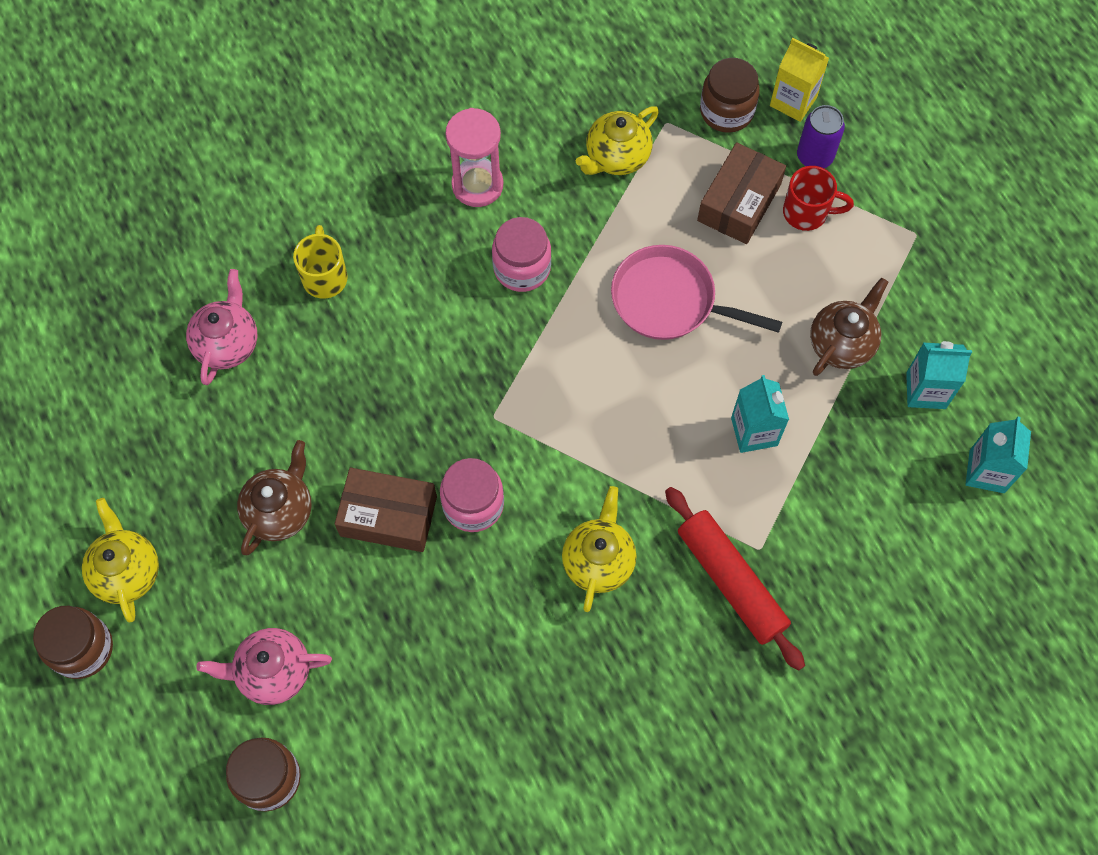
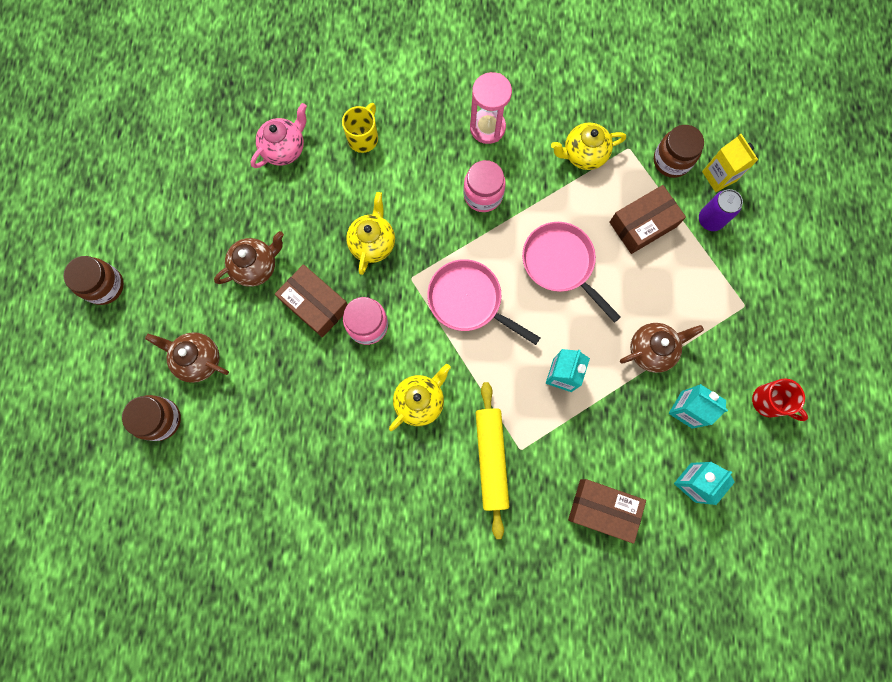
camera: 30 degrees right, 10 degrees up
(127, 571) = (153, 255): yellow teapot -> yellow teapot (373, 243)
(273, 672) = (198, 360): pink teapot -> brown teapot
(584, 405) = (469, 301): none -> pink pan
(731, 581) = (491, 459): red rolling pin -> yellow rolling pin
(807, 212) = (682, 254): red mug -> red mug (769, 402)
(903, 564) = (603, 509): none -> brown box

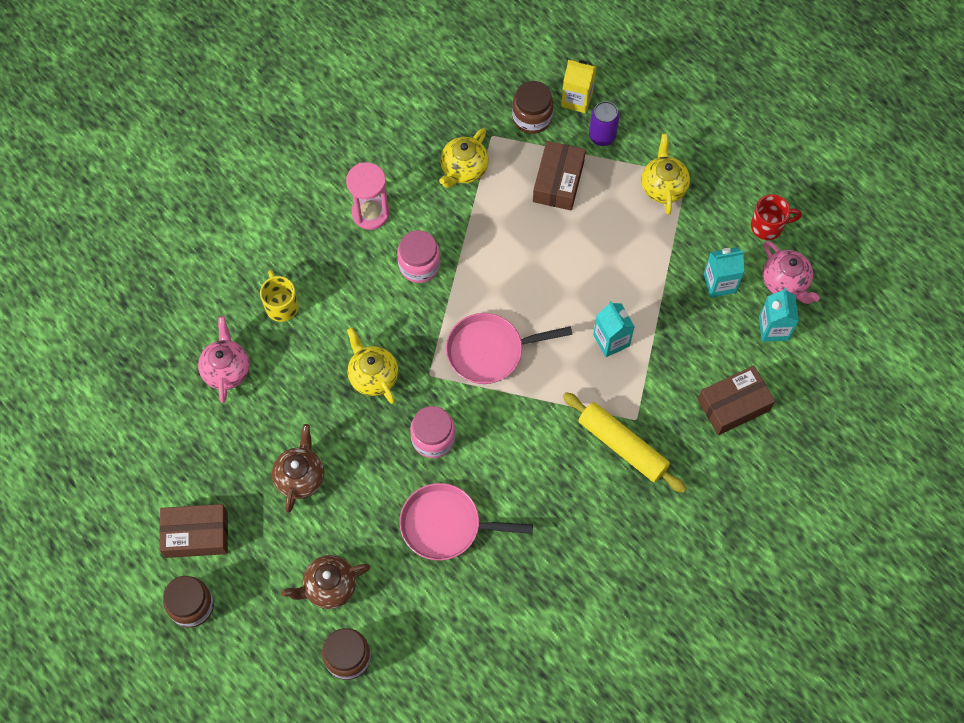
camera: 45 degrees left, 10 degrees down
(315, 304) = (377, 461): brown box -> brown box (196, 534)
(420, 401) = (529, 455): yellow teapot -> yellow teapot (663, 186)
(561, 264) = (529, 263): pink pan -> pink pan (446, 525)
(652, 350) = (655, 264): brown teapot -> none
(738, 457) = (785, 283): none -> pink teapot

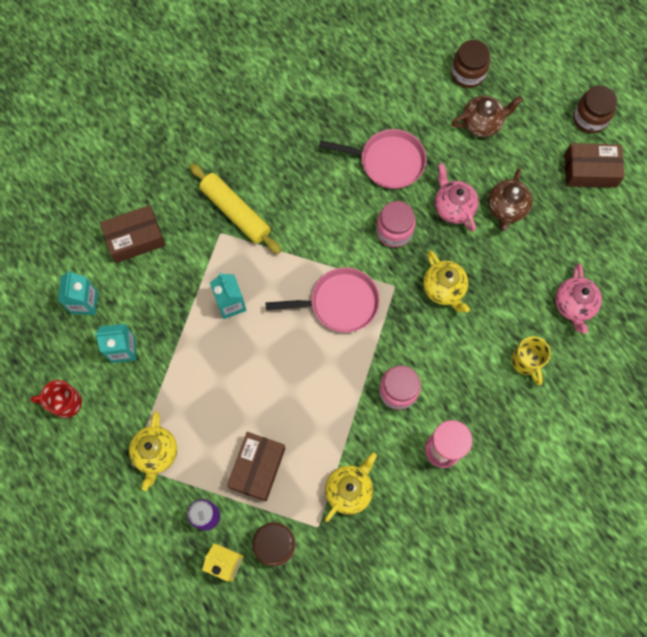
camera: 175 degrees left, 5 degrees up
(785, 283) = (63, 345): pink teapot -> pink teapot (453, 207)

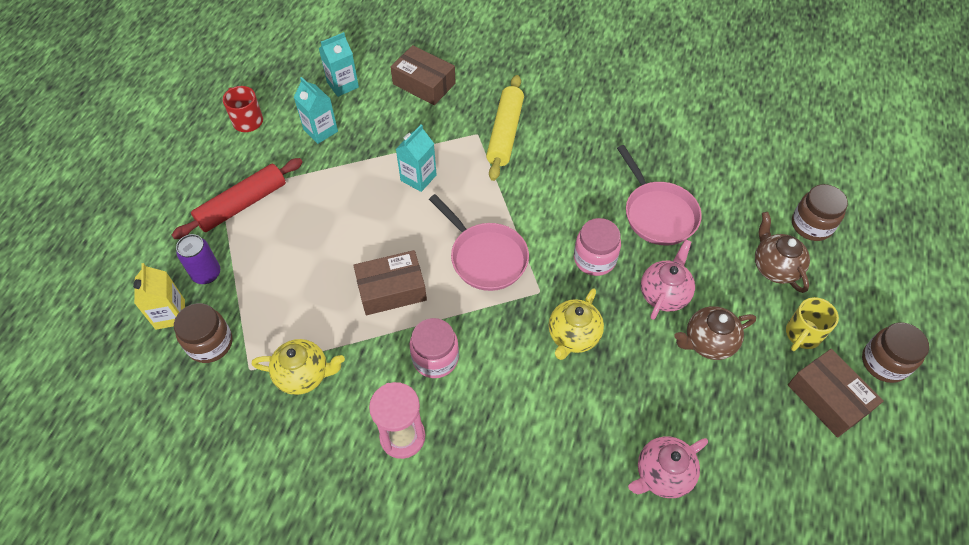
camera: 55 degrees right, 15 degrees down
(156, 453) = (242, 204): yellow teapot -> red rolling pin
(257, 468) = (277, 286): brown box -> brown box (391, 290)
(482, 123) = (774, 267): brown teapot -> brown teapot turned 150 degrees counterclockwise
(526, 362) = (559, 463): yellow mug -> yellow mug (802, 335)

